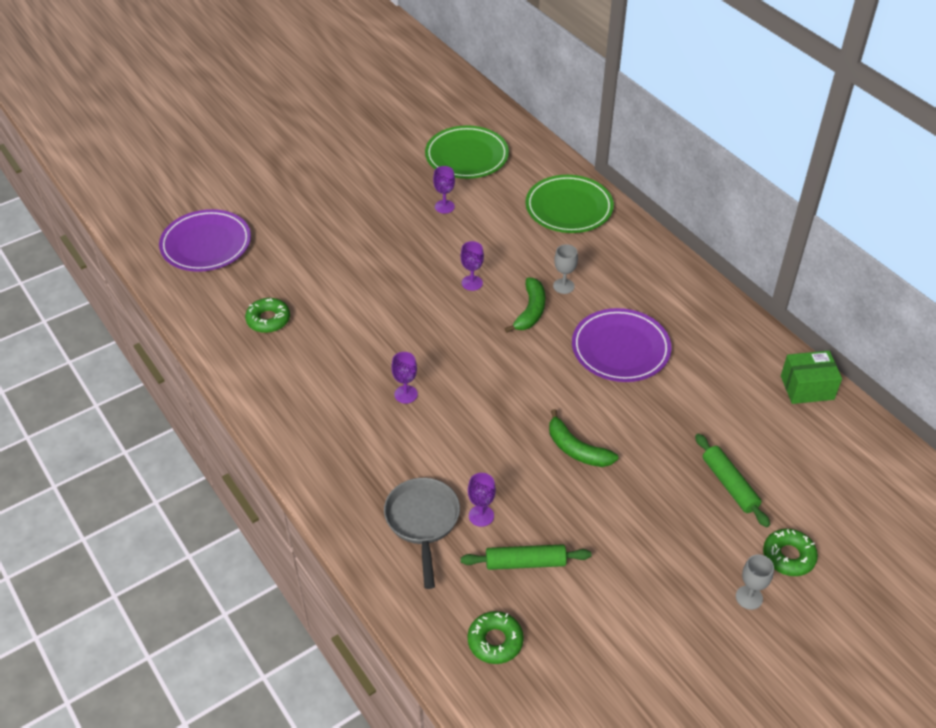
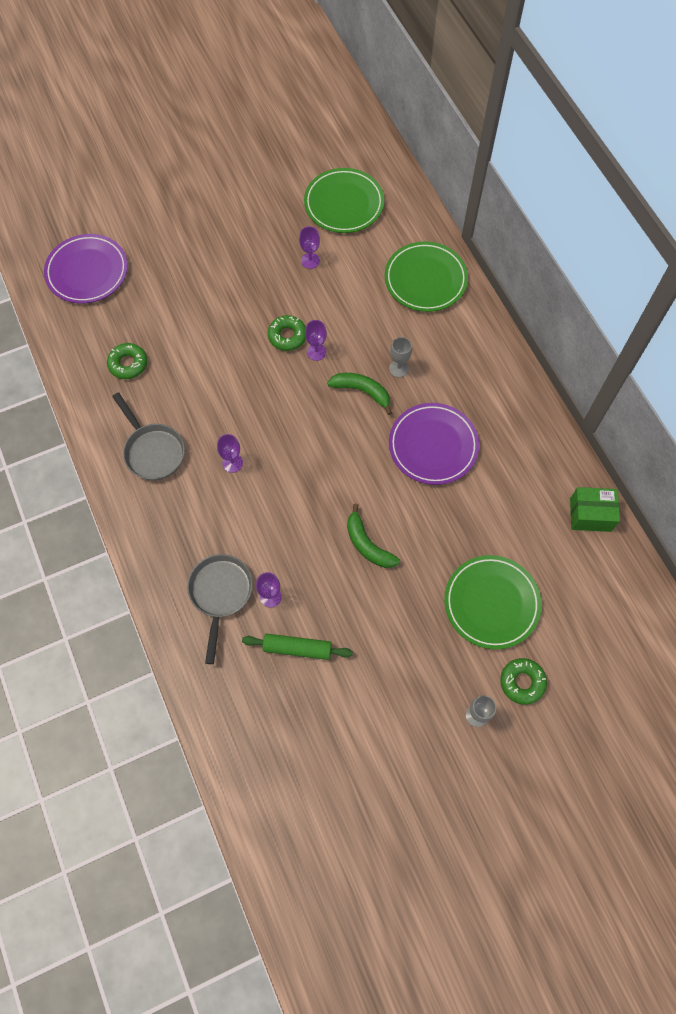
camera: 10 degrees right, 20 degrees up
(313, 395) = (152, 451): none -> grey pan
(495, 641) = (255, 717): green donut -> green donut (287, 336)
(530, 311) = (362, 391): green banana -> green banana turned 90 degrees counterclockwise
(729, 485) = (491, 603): green rolling pin -> green plate

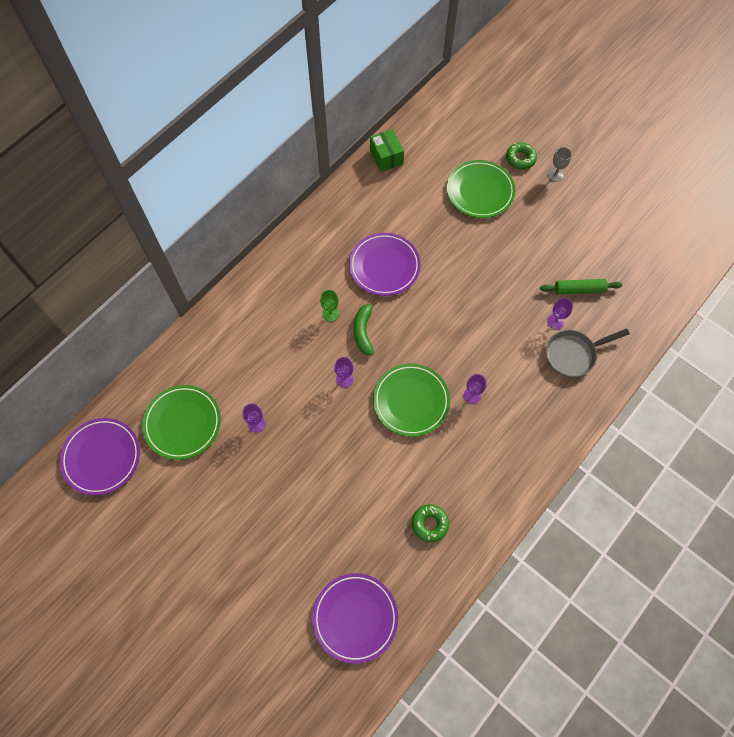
camera: 115 degrees left, 0 degrees up
(152, 451) = (495, 460): grey pan -> none
(287, 336) = (340, 408): green donut -> none
(297, 648) = (579, 289): green rolling pin -> green rolling pin turned 75 degrees counterclockwise
(344, 136) = (101, 457): none -> purple plate
(367, 544) = (482, 277): green banana -> none
(398, 368) = (330, 313): grey goblet -> green goblet
(425, 279) = (237, 327): green plate -> green plate (411, 401)

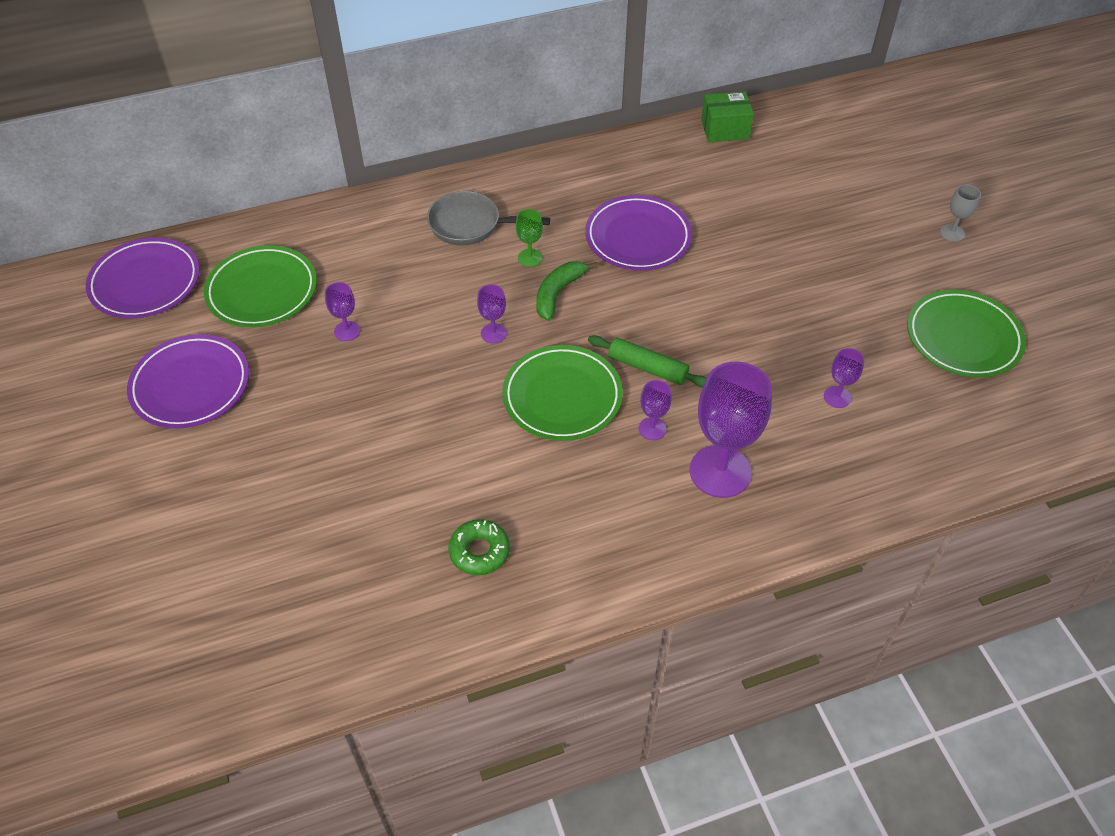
camera: 30 degrees right, 15 degrees down
(355, 617) = (293, 611): purple plate -> purple plate (190, 385)
(386, 157) = (725, 129): green box -> green box turned 75 degrees clockwise
(480, 191) = (828, 210): green plate -> green plate (963, 337)
(520, 159) = (911, 197): green donut -> none
(523, 403) = (720, 471): none -> purple goblet
(573, 354) = (838, 448): grey pan -> grey pan (470, 225)
(579, 289) = (900, 375): green rolling pin -> green rolling pin (647, 368)

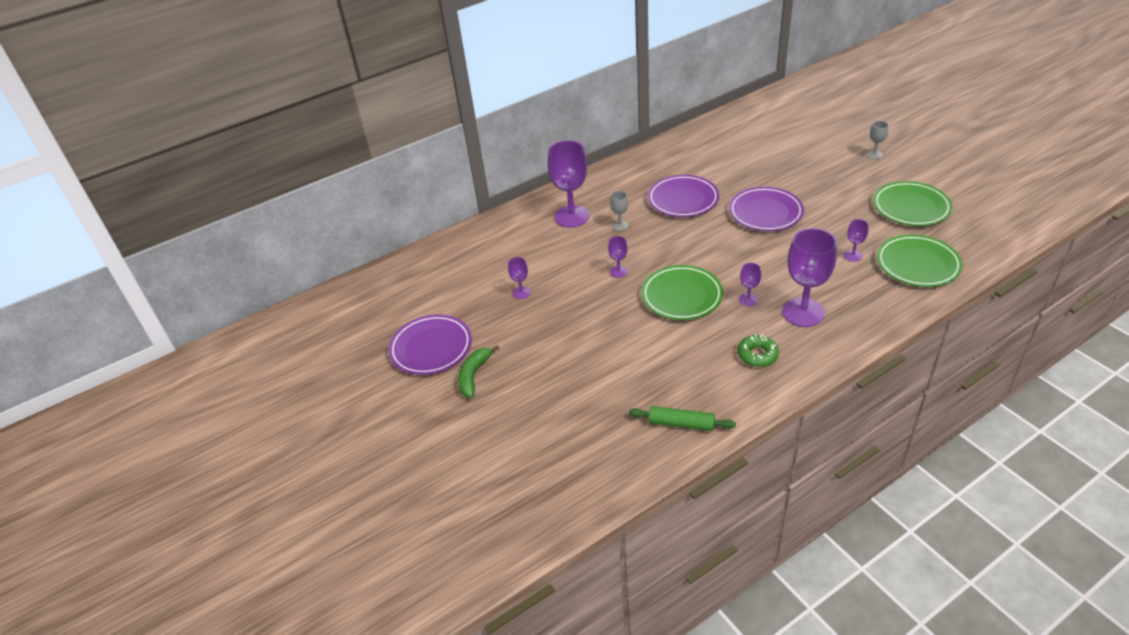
camera: 10 degrees left, 10 degrees down
(145, 282) = (369, 297): purple plate -> purple plate (765, 212)
(262, 290) = (452, 283): green plate -> green plate (917, 264)
(470, 225) = (572, 216): grey pan -> purple goblet
(479, 551) = (674, 393): green donut -> green donut (757, 355)
(530, 258) = (620, 225): green goblet -> grey goblet
(558, 293) = (648, 240): green banana -> green banana (474, 375)
(647, 368) = (727, 267): green rolling pin -> green rolling pin (681, 423)
(725, 129) = (706, 131): green box -> none

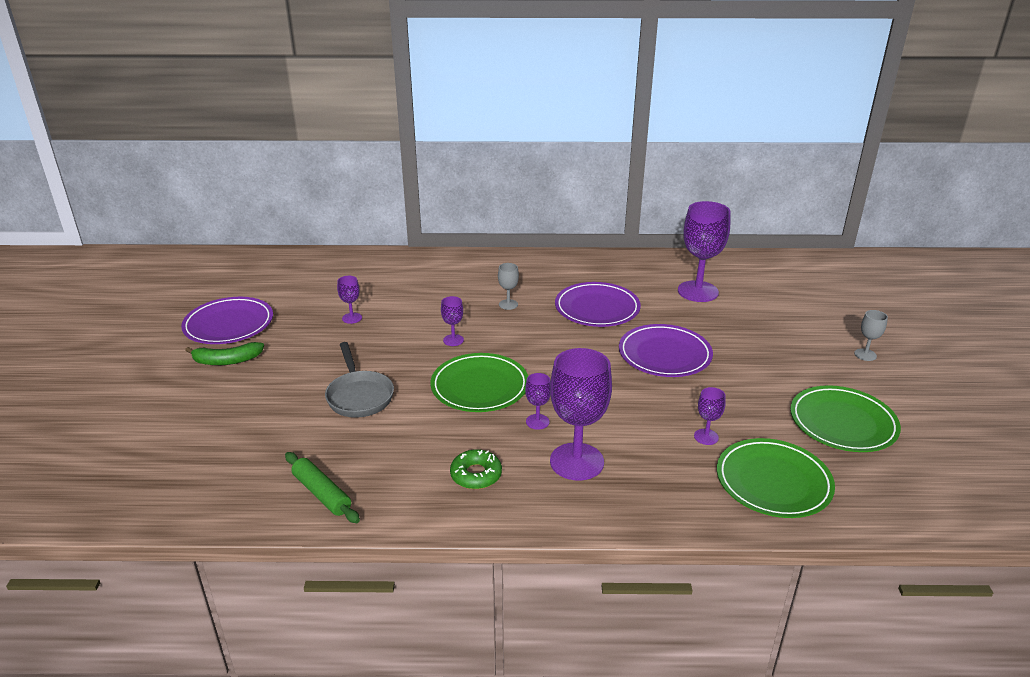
camera: 30 degrees right, 10 degrees down
(474, 375) = (227, 361): green banana -> green banana turned 150 degrees counterclockwise
(572, 216) = (477, 279): purple goblet -> purple goblet (698, 291)
(611, 346) = (359, 396): none -> grey pan

